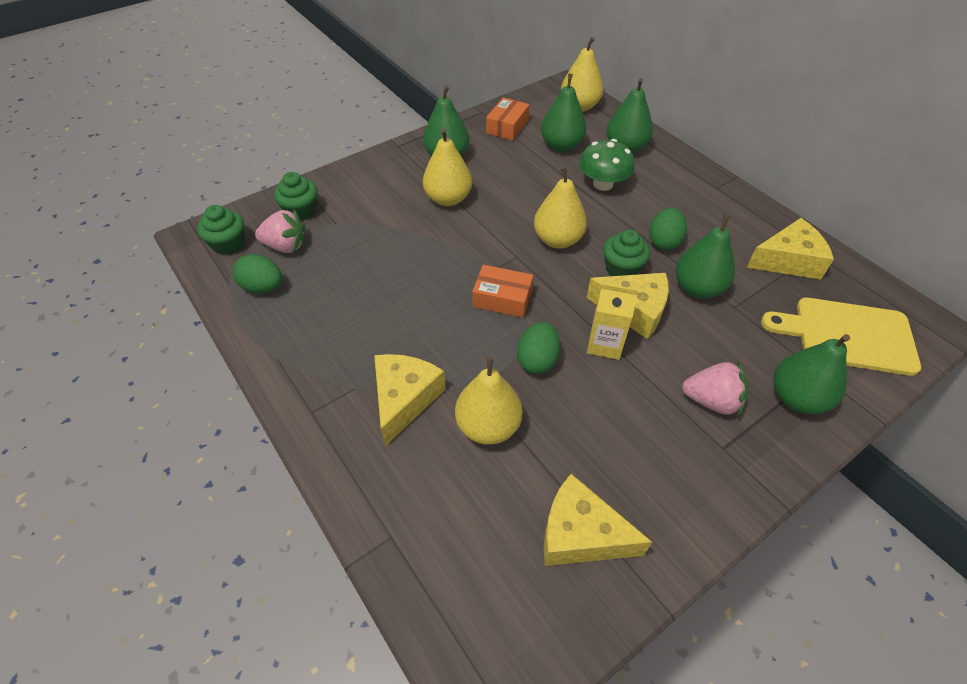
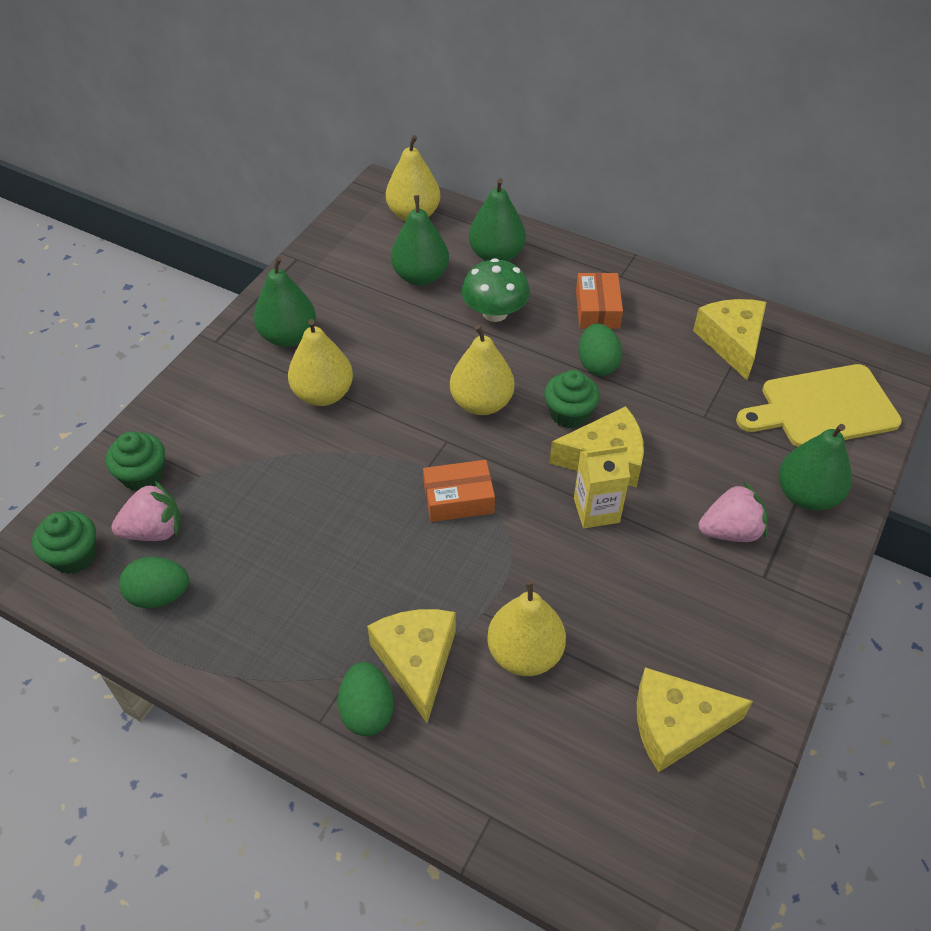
camera: 25 degrees left, 0 degrees up
(507, 126) = (340, 270): orange box -> orange box (597, 309)
(537, 360) = (536, 557): green egg -> green egg (367, 711)
(698, 288) = (658, 408): green pear -> none
(788, 260) = (732, 342): yellow cheese -> yellow cheese turned 60 degrees counterclockwise

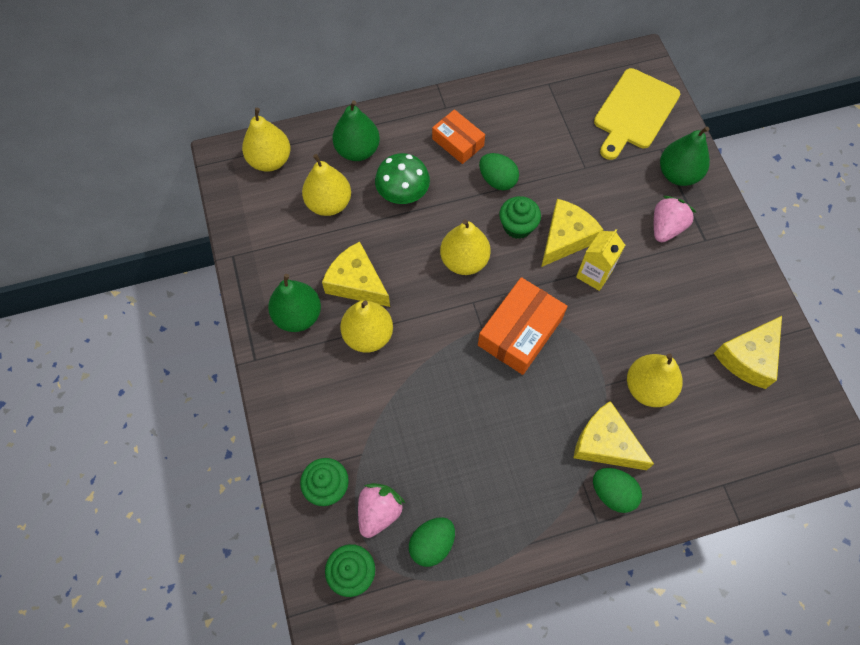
camera: 45 degrees left, 15 degrees up
(420, 276) = (329, 203): green pear -> yellow pear
(458, 499) = (520, 332): orange box -> orange box, size x1.55
(732, 342) = (550, 106): yellow cheese -> yellow cheese (357, 282)

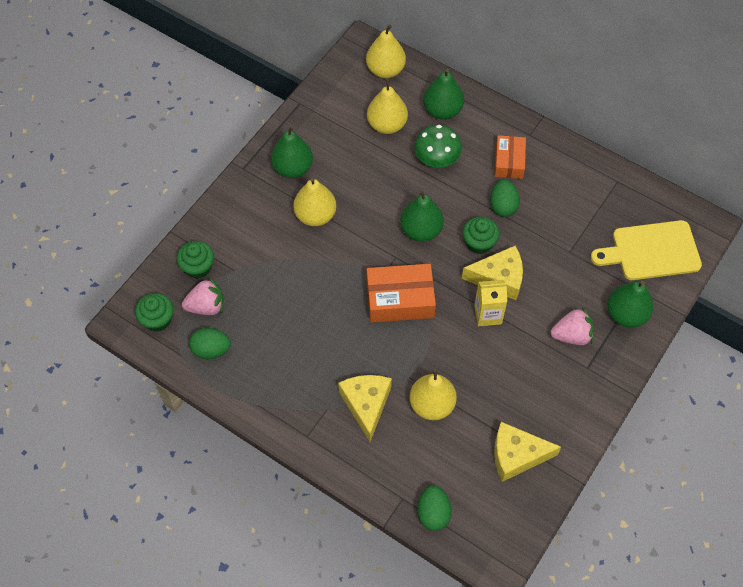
camera: 50 degrees right, 5 degrees down
(357, 282) = (346, 182): yellow cheese -> none
(464, 261) = (421, 230): yellow pear -> green pear
(612, 493) = (335, 432): green egg -> green egg (433, 513)

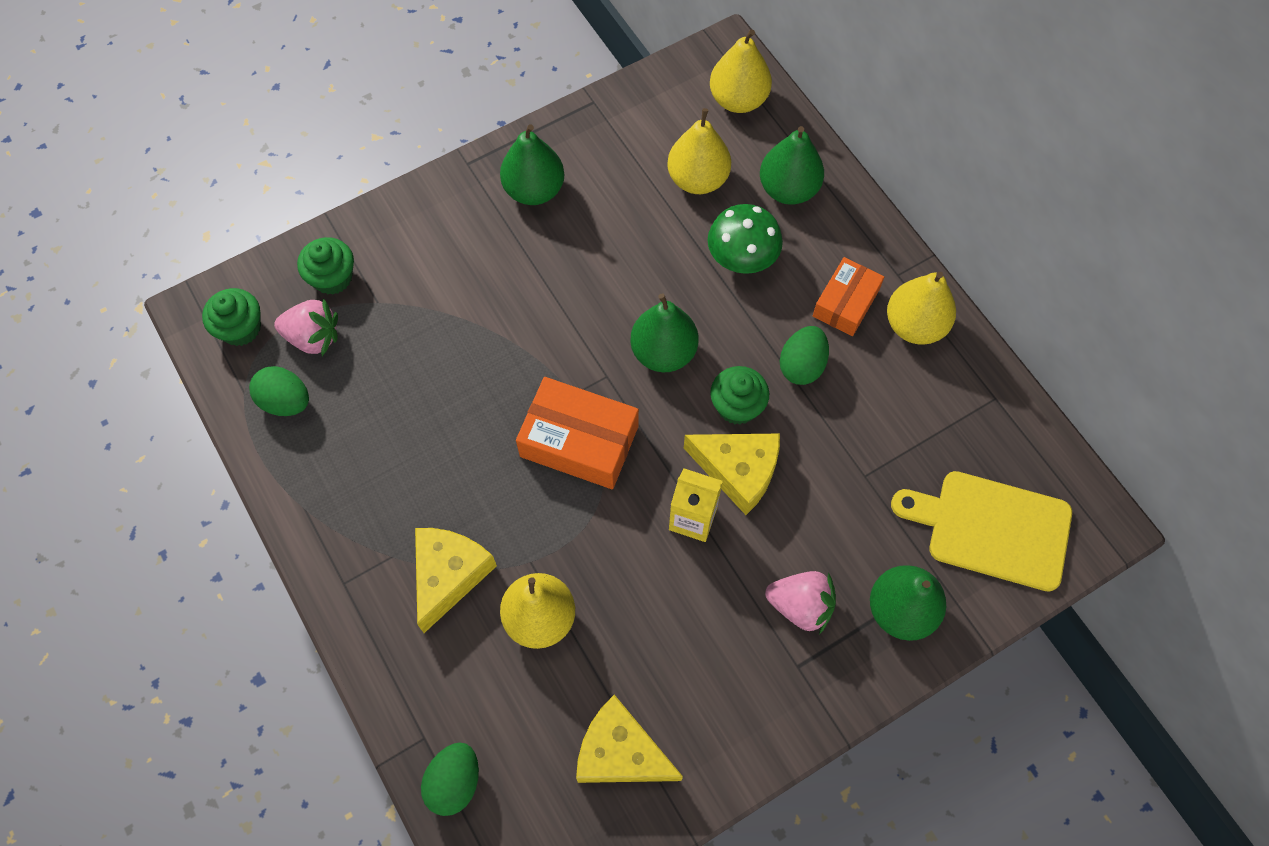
camera: 25 degrees right, 5 degrees up
(315, 215) = (528, 270): yellow pear -> yellow pear (914, 325)

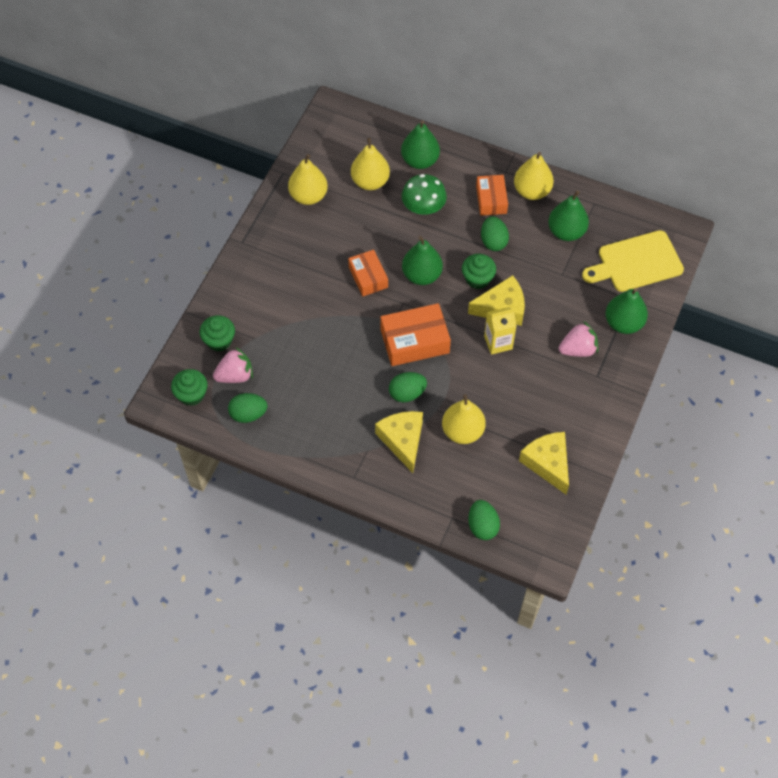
camera: 35 degrees left, 5 degrees down
(509, 510) = (407, 393): none -> green egg
(534, 190) = (289, 235): green pear -> green pear (566, 232)
(589, 310) = (368, 277): none -> orange box
(621, 752) = (547, 463): yellow cheese -> yellow cheese turned 75 degrees clockwise
(738, 100) = (358, 130): yellow pear -> yellow pear (308, 196)

